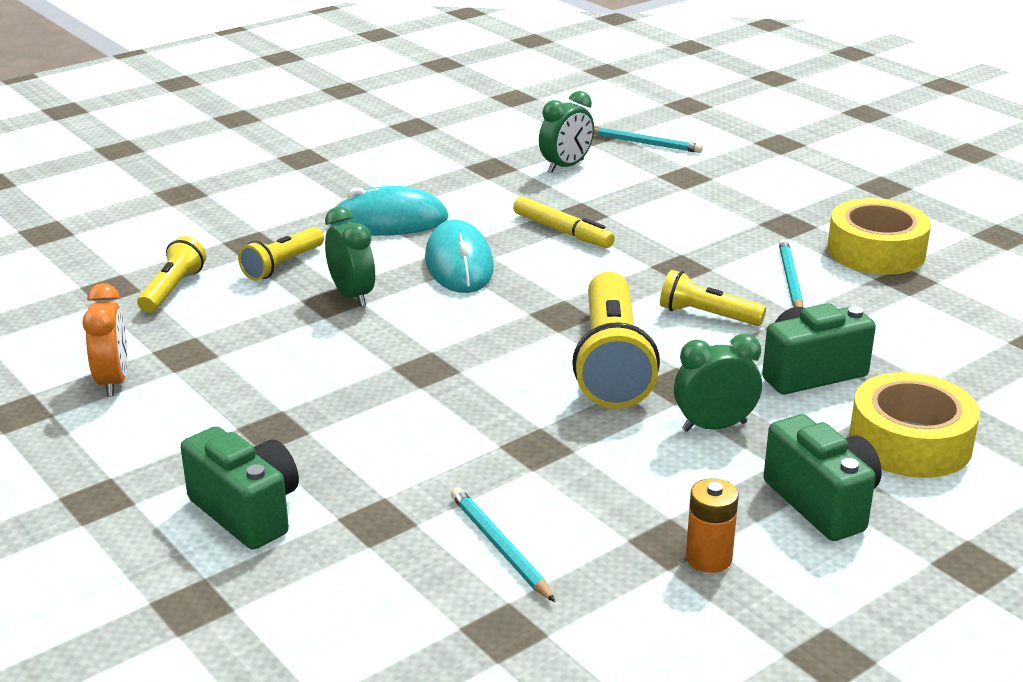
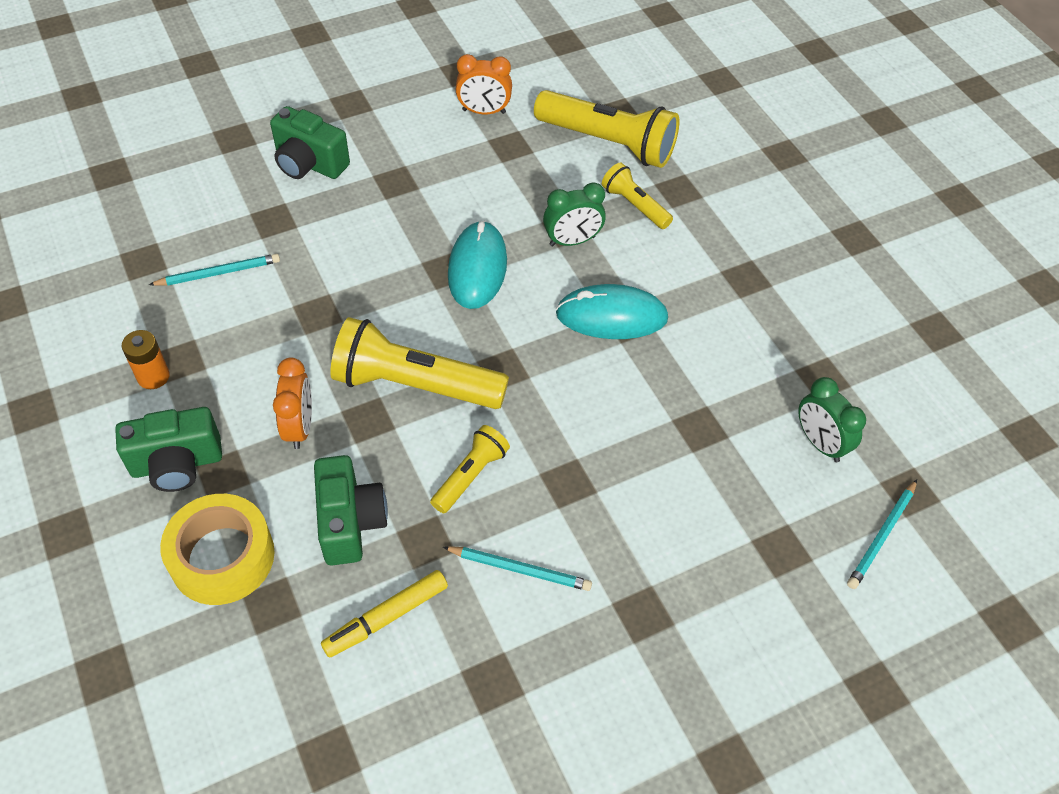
camera: 100 degrees right, 25 degrees up
(173, 289) = (608, 143): yellow flashlight -> yellow flashlight, size x1.87
(247, 512) = (309, 164): green camera -> green camera turned 60 degrees clockwise
(389, 222) = (705, 281): turquoise mouse -> turquoise mouse (477, 268)
(562, 231) = (663, 405): yellow marker -> yellow marker (386, 618)
(714, 426) = (300, 427): green clock -> orange clock
(876, 251) = (561, 679): yellow tape -> none

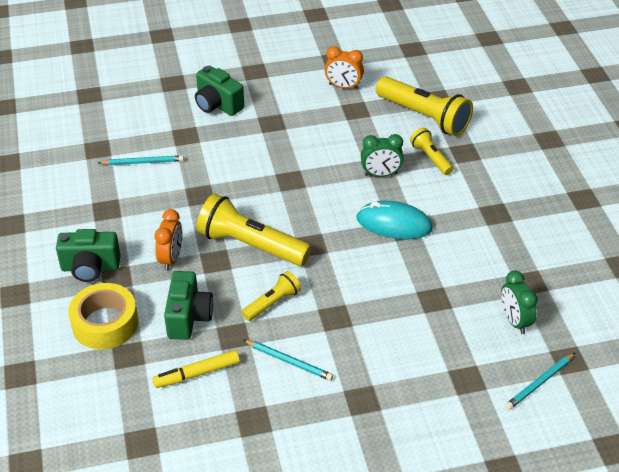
camera: 15 degrees right, 10 degrees down
(153, 376) = (88, 216): orange battery -> none
(477, 268) = (311, 182): turquoise mouse -> none

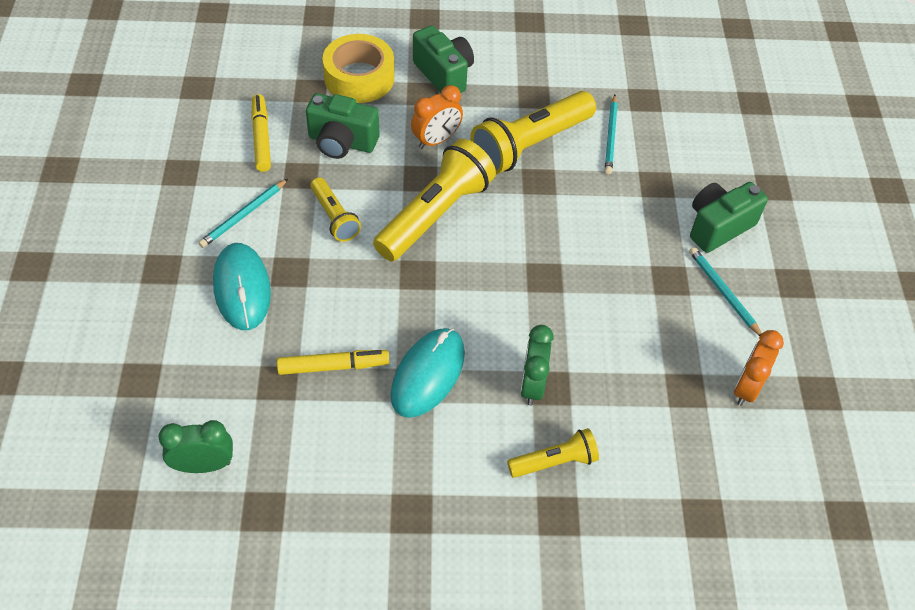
camera: 100 degrees right, 10 degrees up
(90, 268) = (444, 74): green camera -> green camera turned 135 degrees clockwise
(171, 258) = (436, 140): orange clock -> orange clock turned 60 degrees counterclockwise
(362, 341) = (242, 288): none -> turquoise mouse
(408, 272) = (333, 366): none -> yellow marker
(424, 117) = (656, 482): yellow flashlight -> yellow flashlight (529, 144)
(540, 383) = (95, 458): turquoise pencil -> turquoise pencil (723, 292)

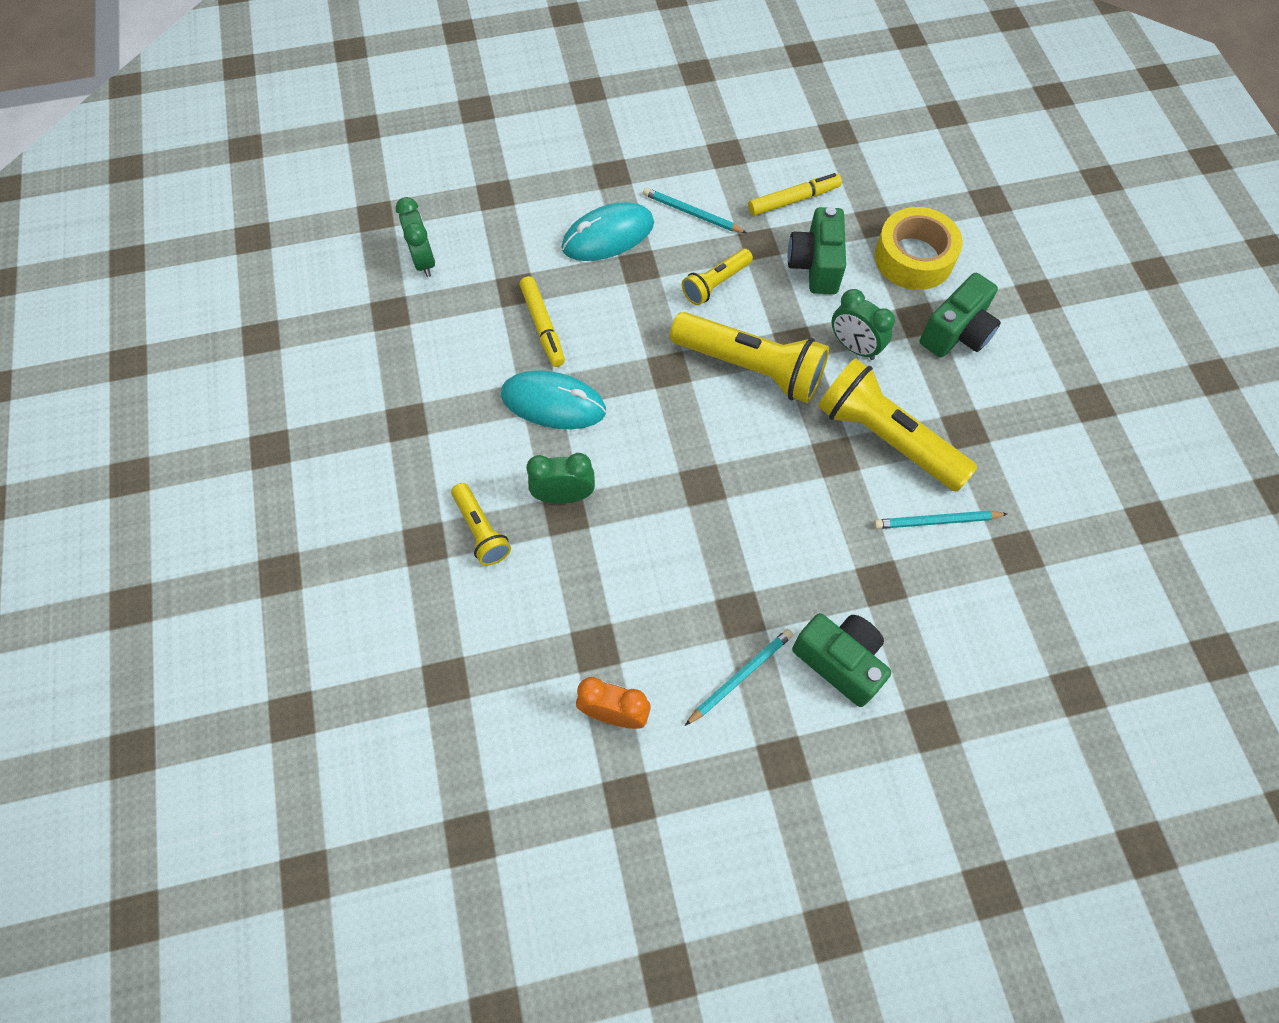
camera: 80 degrees right, 10 degrees up
(436, 140) = (854, 347): orange clock -> green clock

